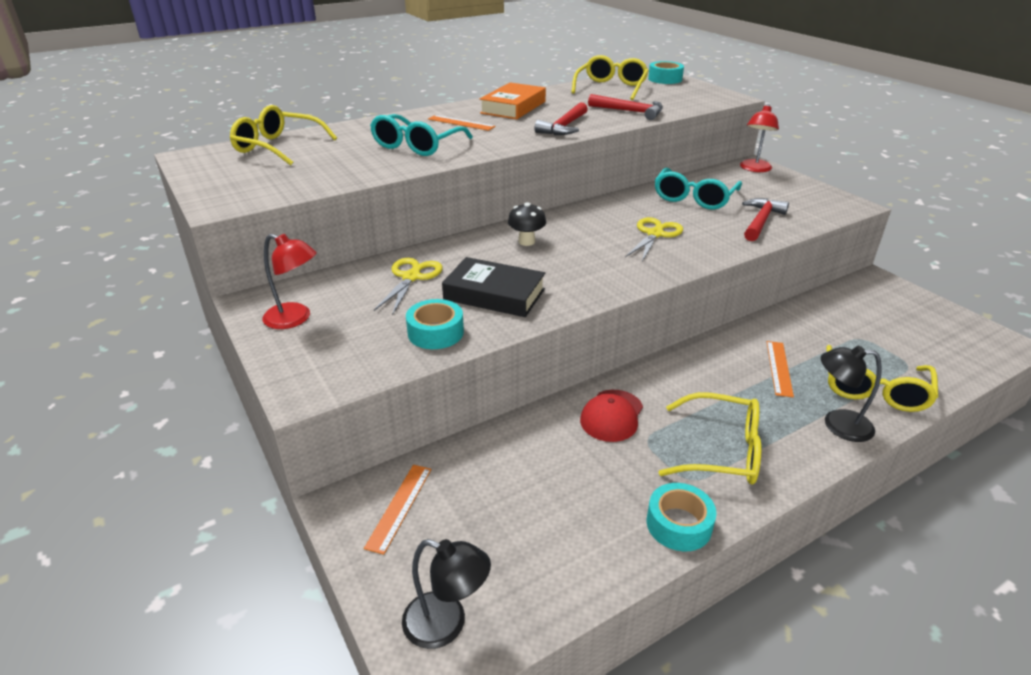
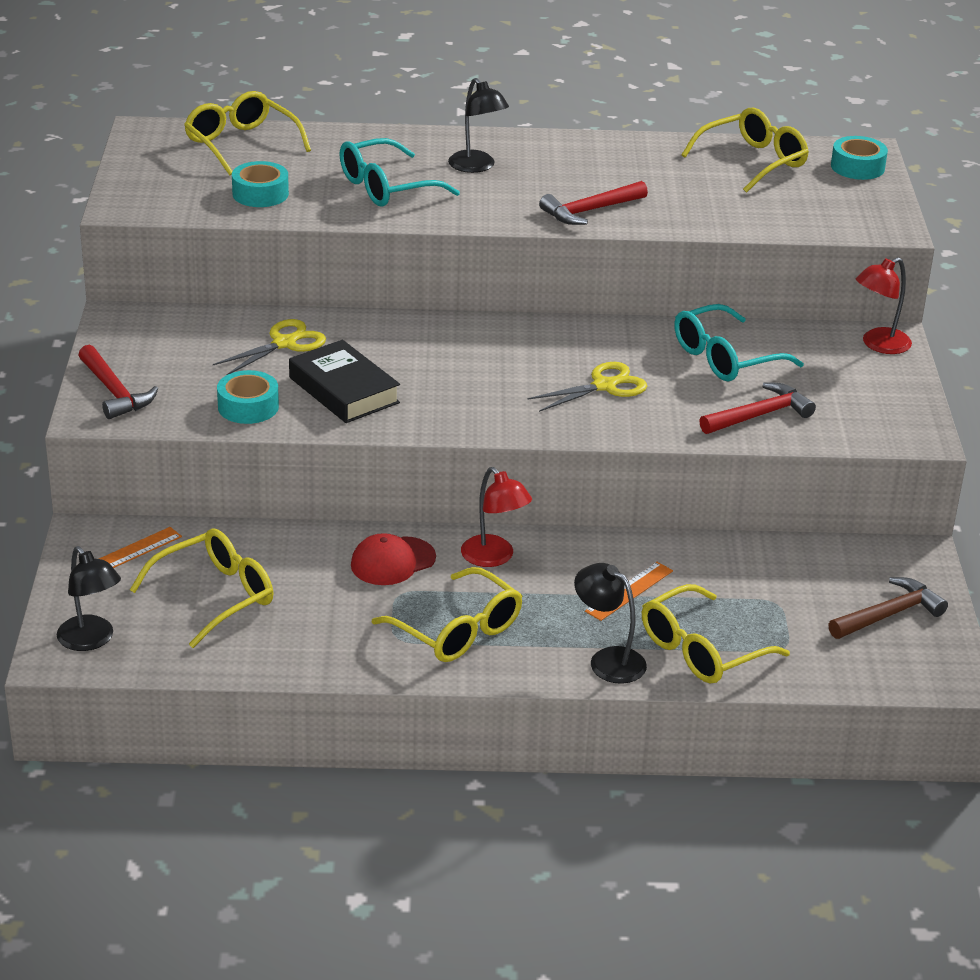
camera: 30 degrees right, 0 degrees up
(295, 319) = (140, 348): red lamp -> red lamp (494, 558)
(461, 123) = (477, 167): orange ruler -> black lamp
(513, 107) = (572, 159): orange book -> none
(513, 514) = (214, 596): none -> yellow glasses
(526, 241) = (447, 344): black mushroom -> none
(630, 112) = (711, 211): red hammer -> red hammer (115, 392)
(679, 524) = (342, 662): turquoise tape -> turquoise tape (260, 194)
(920, 320) = (889, 614): none -> brown hammer

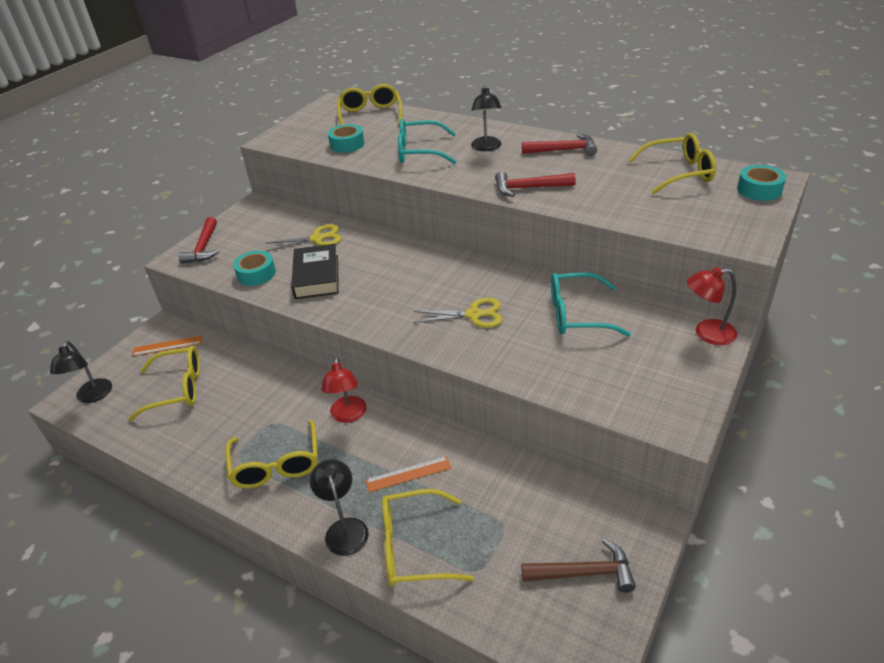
camera: 35 degrees right, 5 degrees up
(392, 561) = (289, 398): red cap -> none
(759, 415) = (564, 368): red hammer -> red hammer (564, 150)

